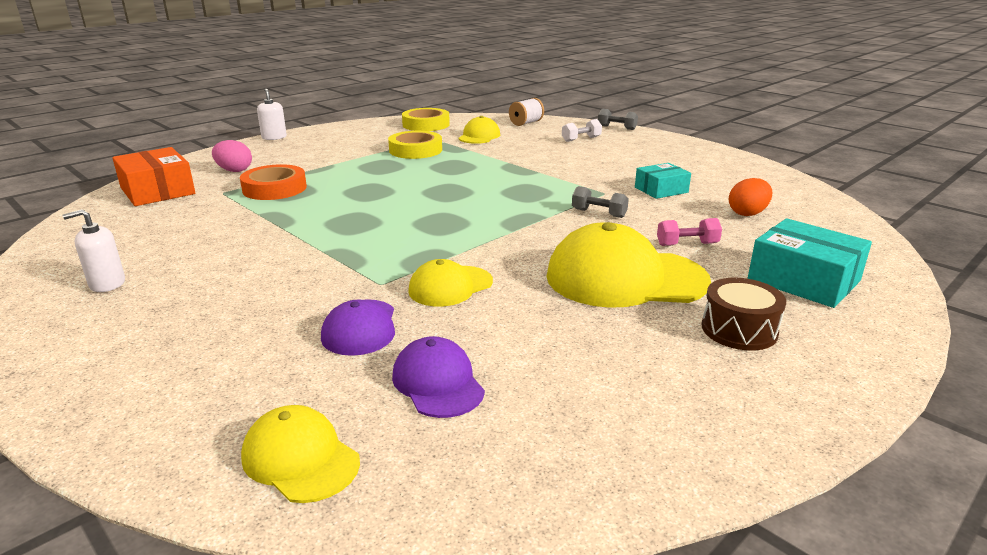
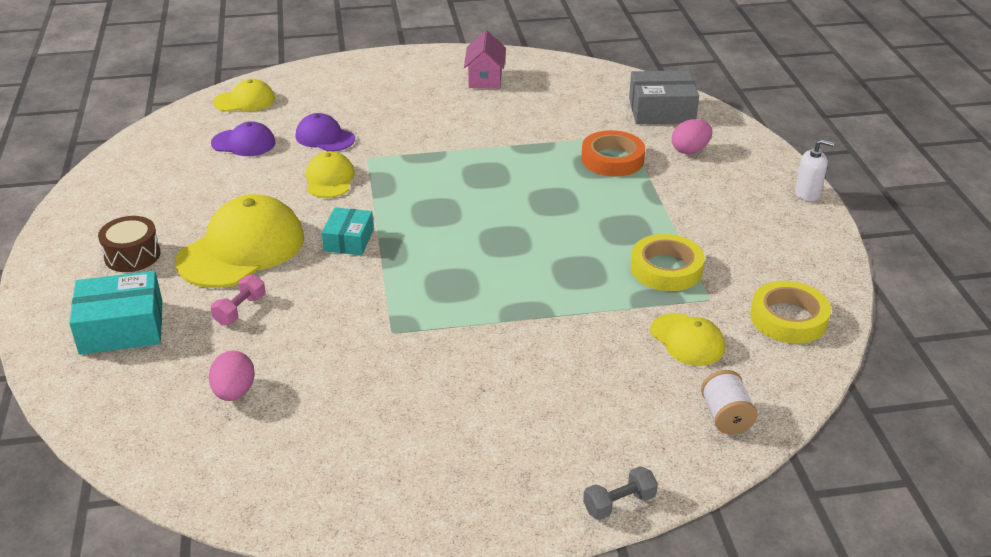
camera: 125 degrees right, 10 degrees up
(107, 284) = (485, 79): white soap dispenser -> pink house
(157, 191) = (661, 110): orange box -> grey box
(581, 139) = (592, 426): white dumbbell -> none
(599, 213) = (353, 300): grey dumbbell -> none
(661, 190) = (353, 376): turquoise box -> turquoise box (349, 240)
(747, 213) = (234, 392): orange egg -> pink egg

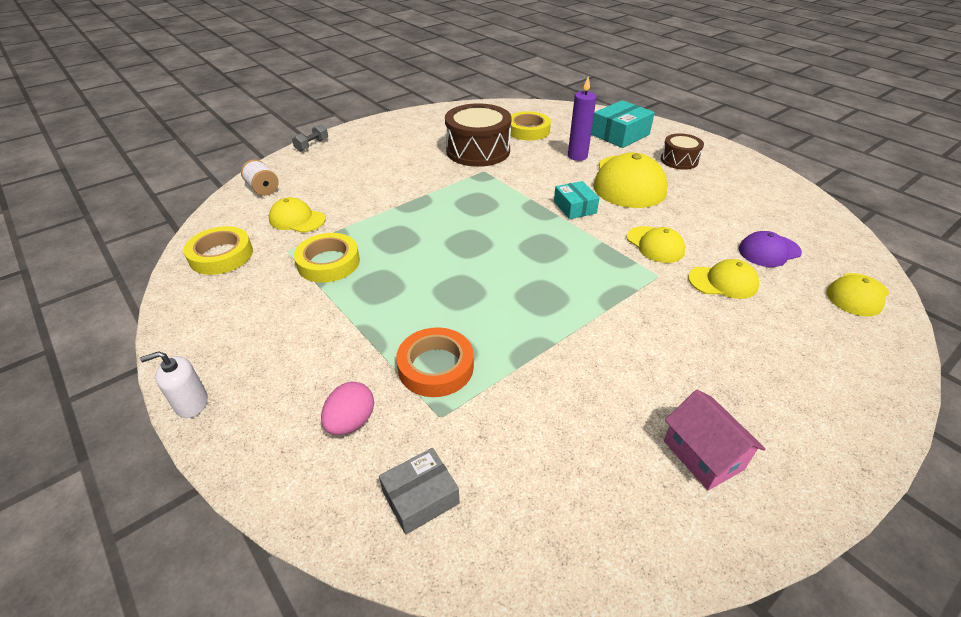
camera: 150 degrees right, 5 degrees up
(234, 392) = (528, 130): pink egg -> yellow tape
(240, 310) = (577, 156): pink dumbbell -> purple candle
(325, 137) = (723, 282): purple cap -> yellow cap
(360, 375) = (478, 151): none -> brown drum
(661, 110) = (420, 497): grey box -> grey box, size x0.63

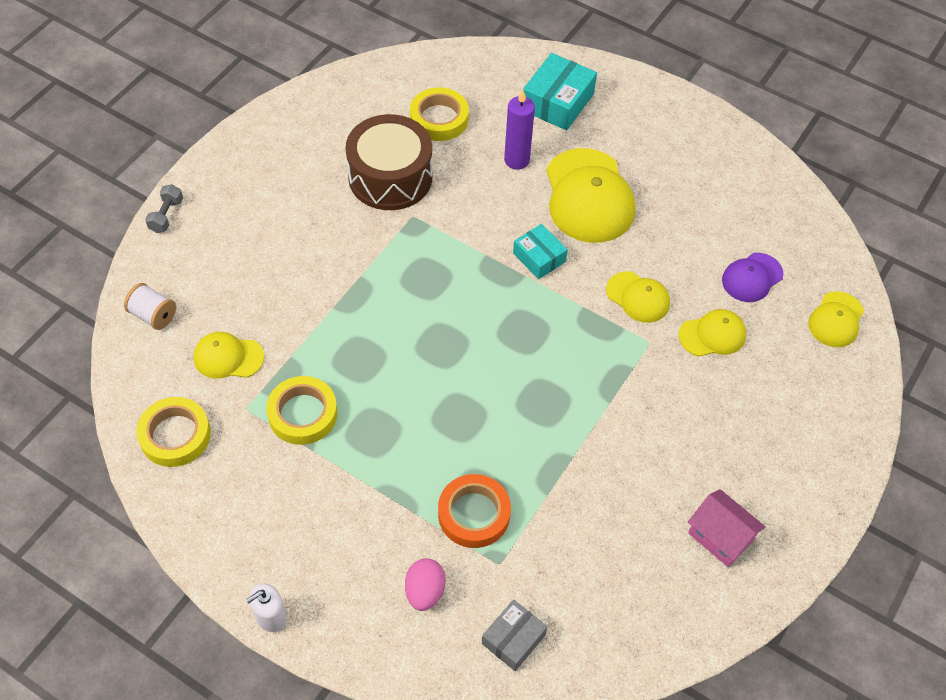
camera: 20 degrees left, 15 degrees up
(679, 160) = (638, 141): brown drum -> none

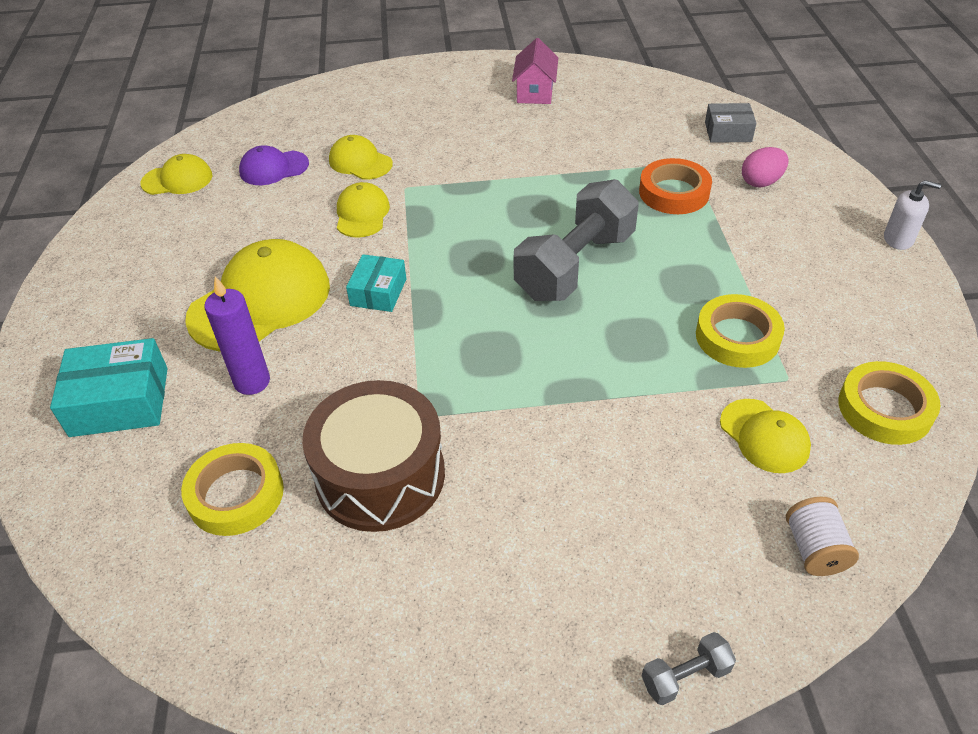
camera: 125 degrees left, 10 degrees down
(457, 380) = (575, 265): none -> grey dumbbell
(752, 278) = (273, 168): purple cap -> purple cap turned 150 degrees clockwise
(836, 320) = (279, 117): yellow cap -> yellow cap (177, 180)

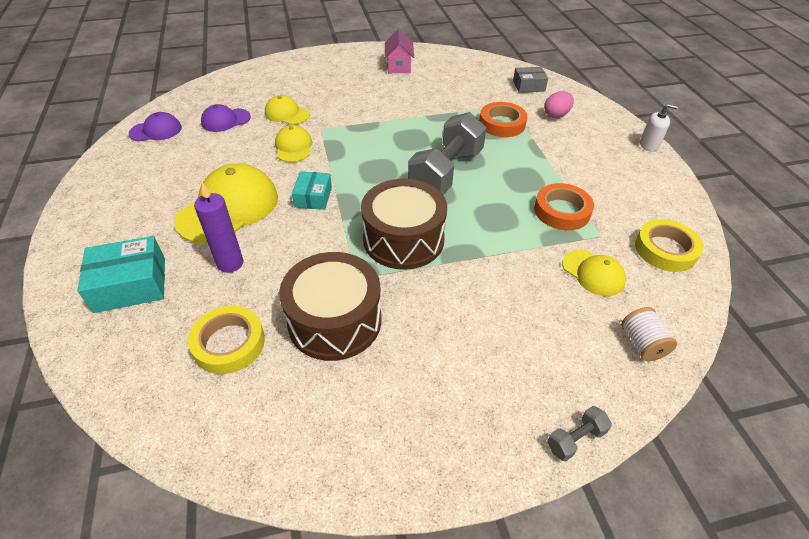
camera: 10 degrees left, 0 degrees up
(177, 180) = (156, 130): yellow cap -> purple cap
(495, 364) = (403, 239): none -> brown drum
(737, 337) = (562, 211): yellow tape -> orange tape

